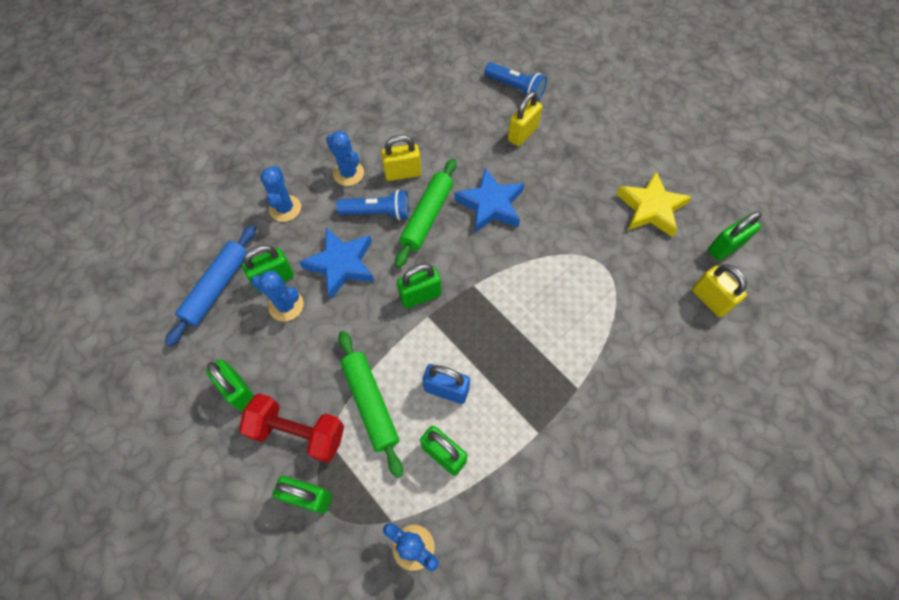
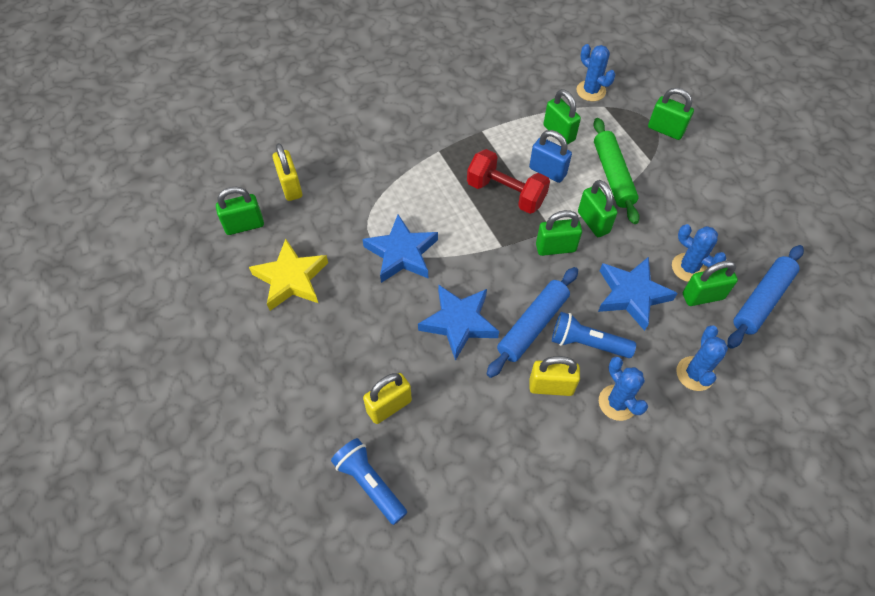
camera: 165 degrees left, 5 degrees down
(239, 391) = (727, 207): green padlock -> green padlock (593, 222)
(298, 432) = (674, 169): red dumbbell -> red dumbbell (506, 193)
(427, 216) = (532, 326): green rolling pin -> blue rolling pin
(565, 254) = (401, 253): none -> blue star

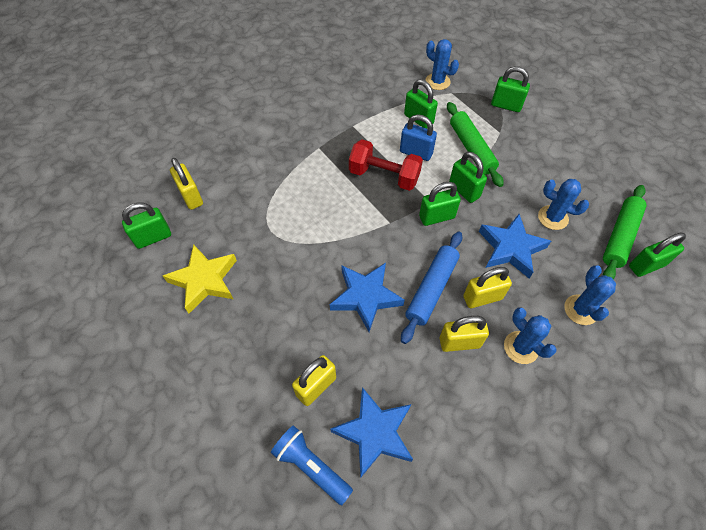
camera: 10 degrees left, 0 degrees up
(401, 253) = (302, 242): blue star -> blue star (374, 433)
(587, 343) = (482, 298): blue flashlight -> yellow padlock
(703, 296) = (570, 240): green padlock -> green padlock (646, 266)
(761, 300) = (619, 236): blue rolling pin -> green rolling pin

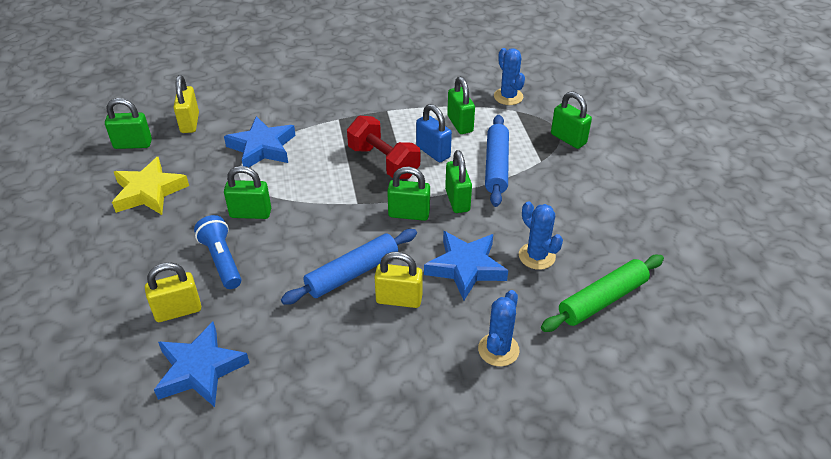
camera: 25 degrees right, 15 degrees down
(311, 466) = (122, 371): blue flashlight -> blue flashlight (221, 260)
(365, 297) = (282, 256): blue star -> blue star (262, 148)
(459, 342) = (343, 328): yellow padlock -> none
(471, 148) = (496, 166): green rolling pin -> blue rolling pin
(521, 347) = (404, 357): blue cactus -> none
(646, 266) = (612, 338): green padlock -> green padlock (250, 213)

